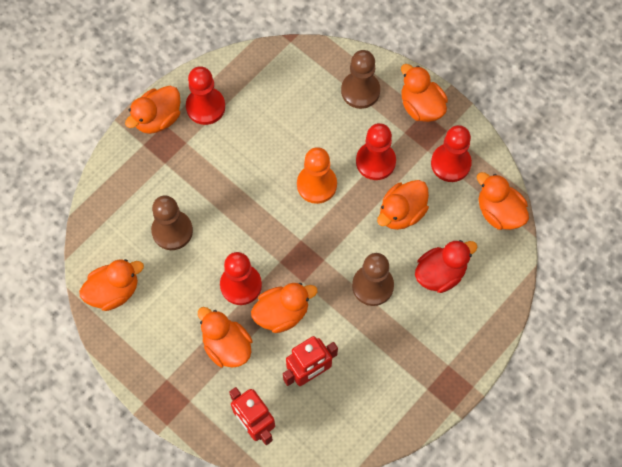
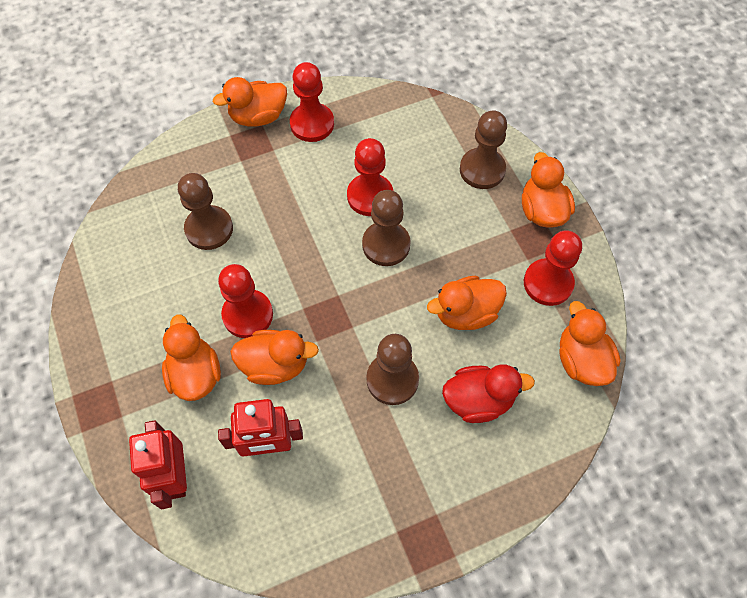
camera: 25 degrees right, 5 degrees down
(114, 291) = (114, 264): orange duck -> none
(316, 185) = (386, 245): orange pawn -> brown pawn
(375, 161) = (463, 247): red pawn -> red pawn (370, 196)

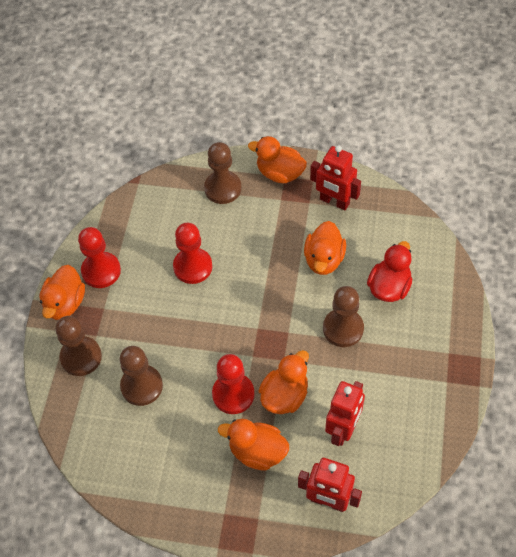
camera: 55 degrees left, 5 degrees down
(386, 245) = (239, 278): brown pawn -> brown pawn (81, 357)
(548, 283) = (334, 202): red pawn -> red robot
(581, 360) = (398, 216): orange duck -> none

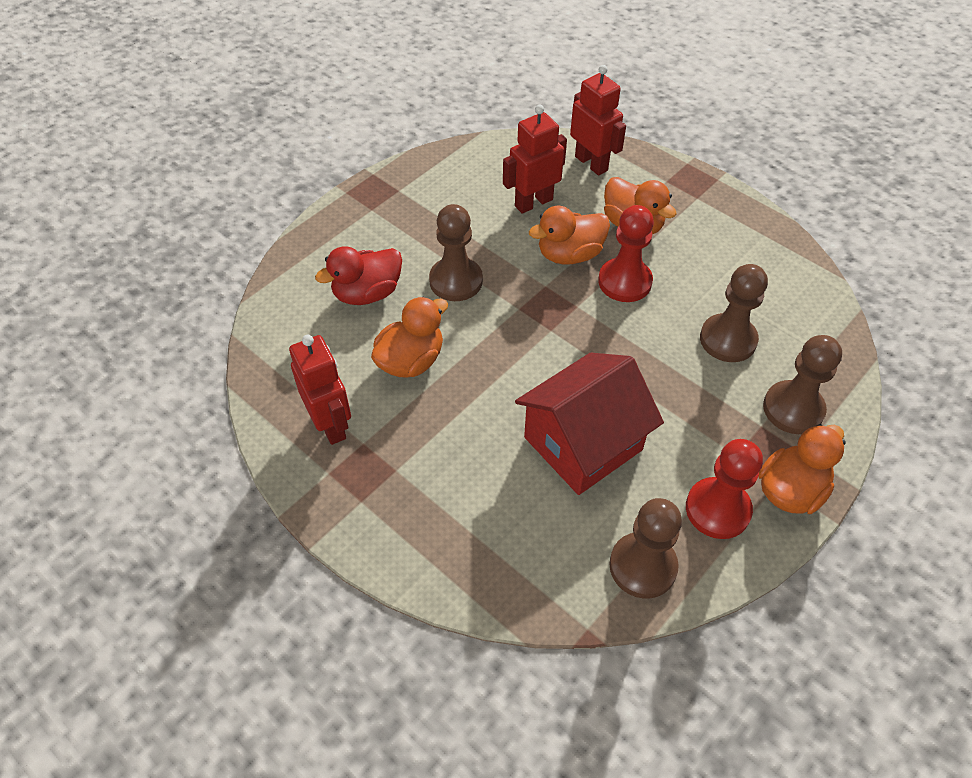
camera: 150 degrees left, 5 degrees down
(192, 267) = (583, 443): red pawn -> red house
(223, 188) = (463, 536): brown pawn -> brown pawn (642, 566)
(279, 173) = (364, 510): orange duck -> none

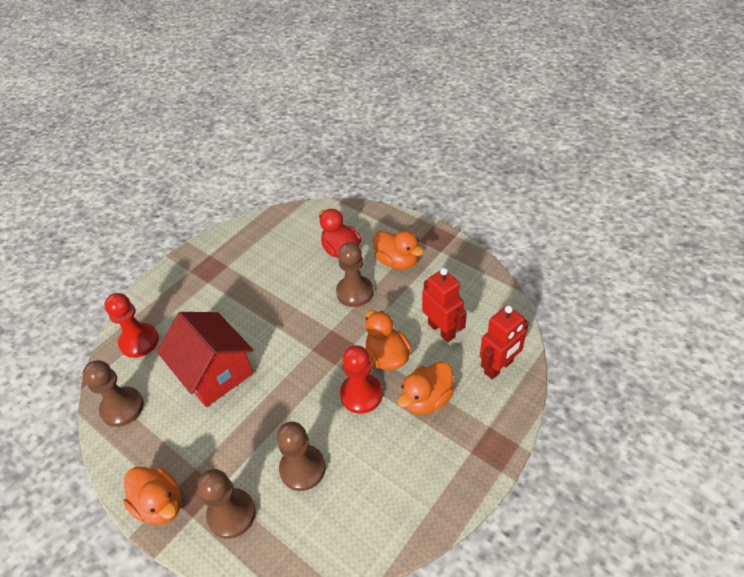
camera: 90 degrees right, 5 degrees down
(331, 424) = (241, 250): red robot -> none
(411, 361) = (285, 278): orange duck -> orange duck (397, 261)
(717, 509) = (153, 453): red pawn -> red pawn (139, 341)

